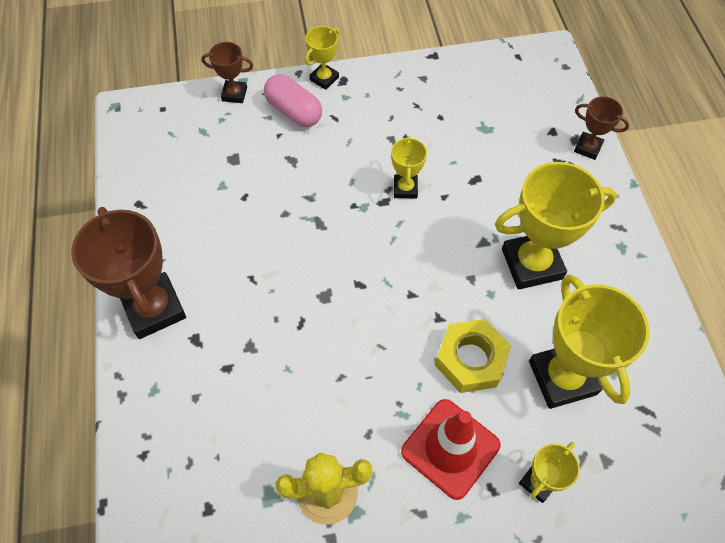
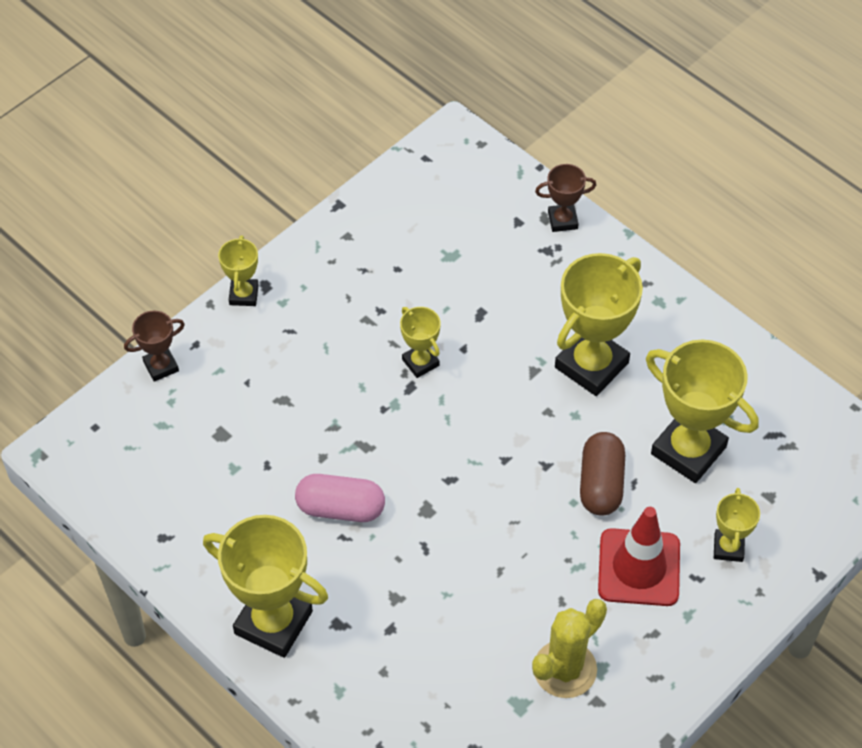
camera: 35 degrees left, 5 degrees down
(154, 308) = (273, 622): brown trophy -> yellow trophy
(294, 111) = (242, 348): pink capsule -> pink capsule (340, 508)
(470, 359) = (601, 484): yellow nut -> brown capsule

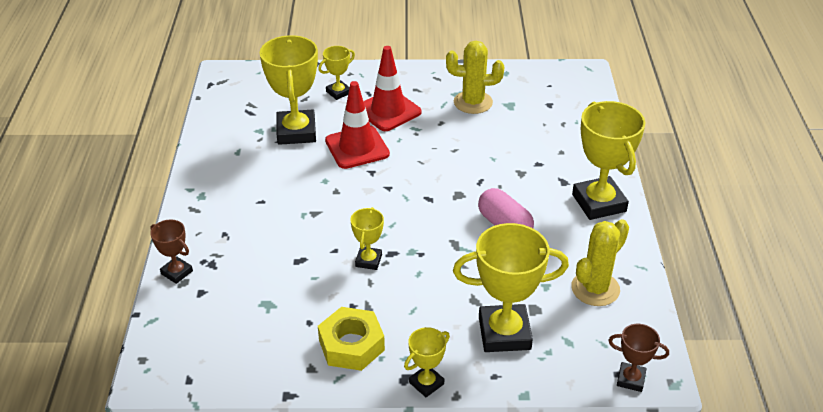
camera: 135 degrees left, 15 degrees down
(161, 366) = (533, 379): brown trophy -> brown trophy (630, 379)
(185, 502) = (595, 289): none -> yellow cactus
(339, 277) = (351, 345): none -> yellow nut
(591, 365) = (282, 194): yellow trophy -> yellow trophy (504, 333)
(601, 484) = (357, 147): brown capsule -> red traffic cone

